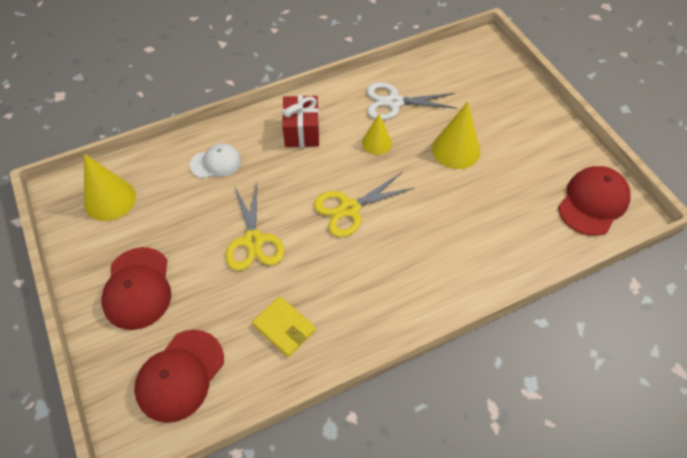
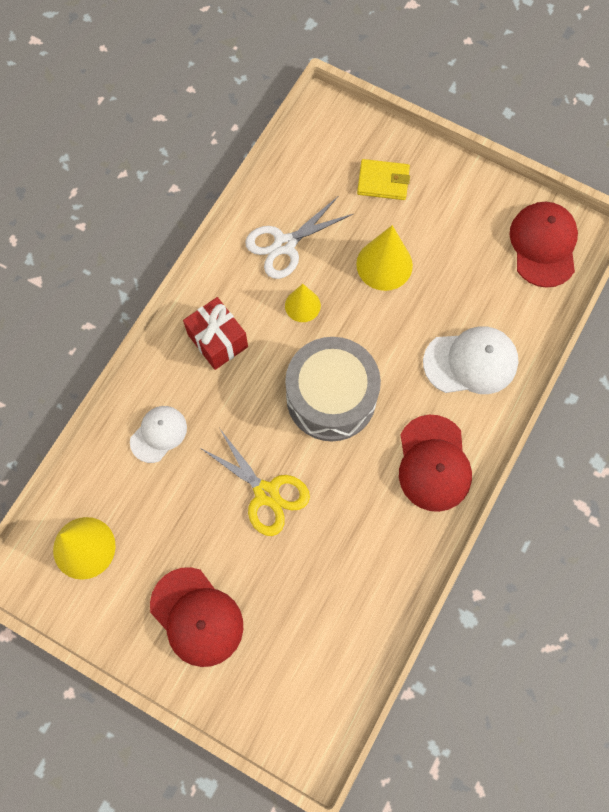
camera: 35 degrees left, 15 degrees up
(180, 375) = (307, 666): red cap -> red cap (433, 463)
(284, 327) = (363, 558): yellow wallet -> yellow wallet (383, 181)
(349, 208) = (331, 397): yellow scissors -> grey drum
(474, 246) = (471, 362): none -> white cap

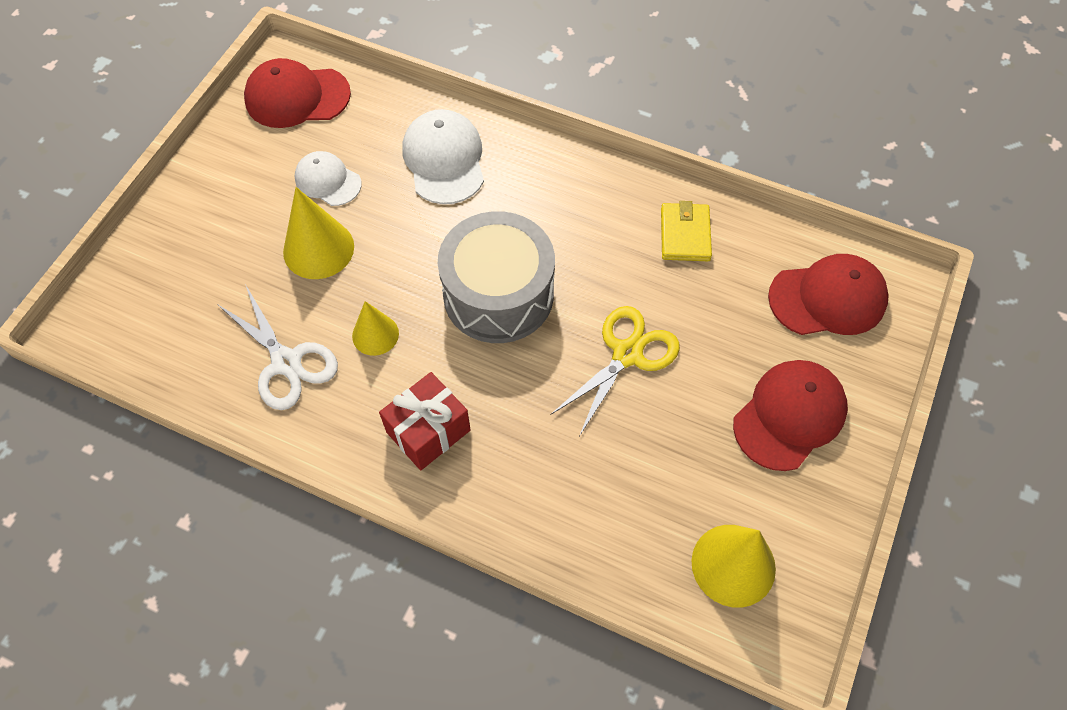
camera: 95 degrees left, 10 degrees down
(158, 434) = (566, 490): white cap -> white cap (328, 181)
(383, 181) = (198, 256): yellow wallet -> yellow wallet (685, 235)
(433, 463) = (568, 190): red cap -> red cap (828, 298)

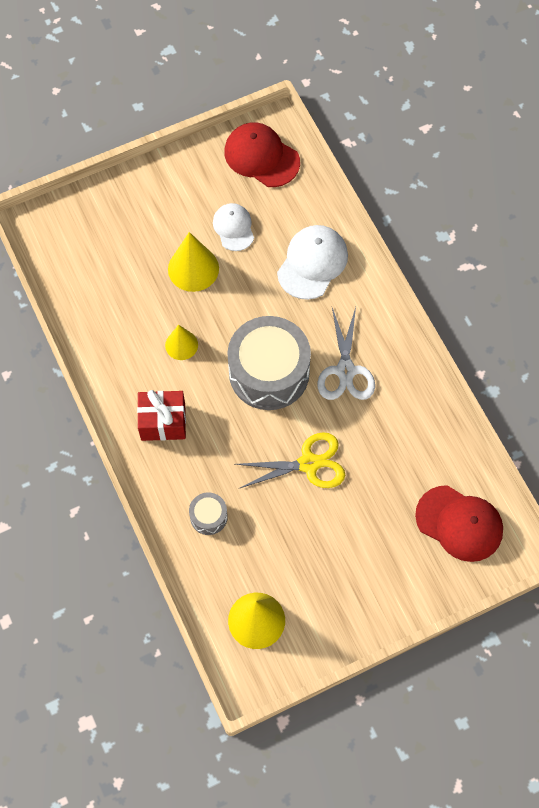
camera: 40 degrees right, 5 degrees up
(286, 362) = (122, 325): white scissors -> white scissors (345, 371)
(574, 494) = (208, 517): none -> grey drum
(685, 235) = (412, 419): yellow wallet -> none
(789, 416) = (366, 570): red cap -> none

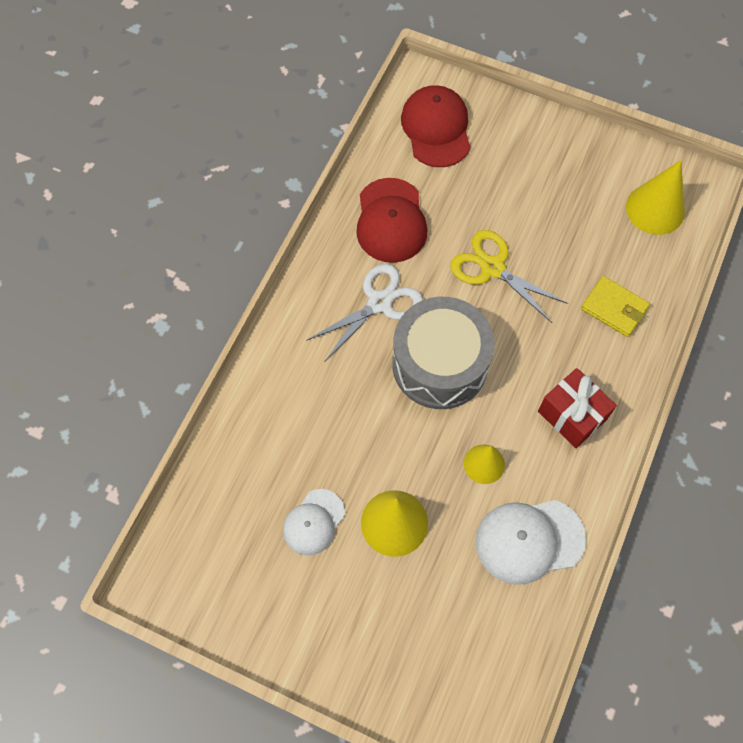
camera: 130 degrees left, 0 degrees up
(208, 517) = (614, 308): grey drum -> yellow wallet
(261, 157) = (202, 565): red cap -> red cap (391, 221)
(312, 263) = (291, 414): white cap -> white cap (529, 540)

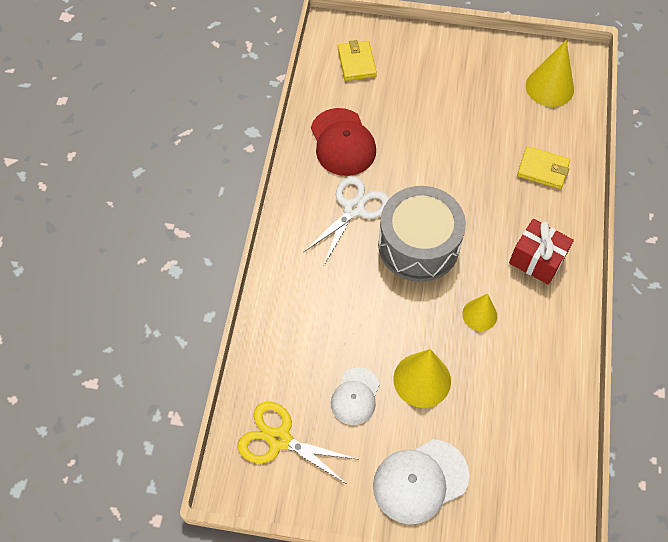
camera: 15 degrees left, 5 degrees down
(436, 128) = (356, 63): red cap -> yellow wallet
(492, 268) = (437, 160): yellow scissors -> yellow scissors (279, 439)
(529, 540) = (535, 366): white cap -> white cap (420, 481)

